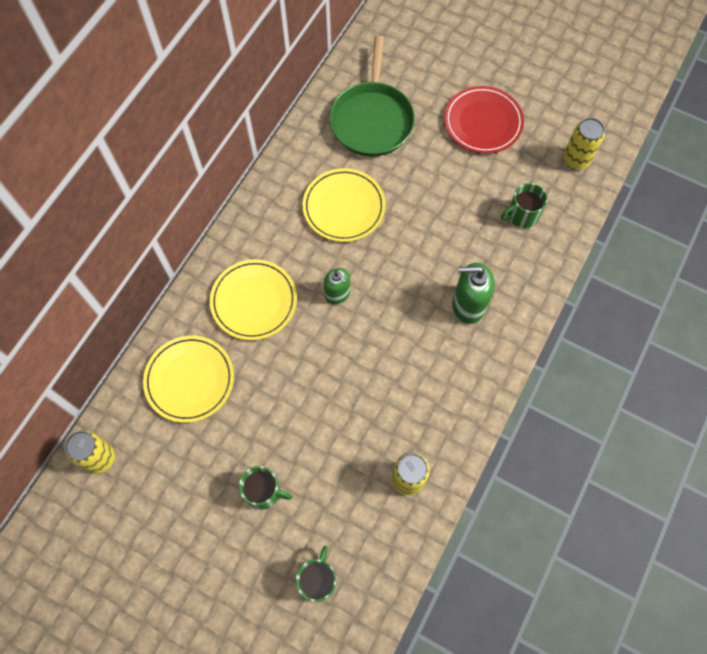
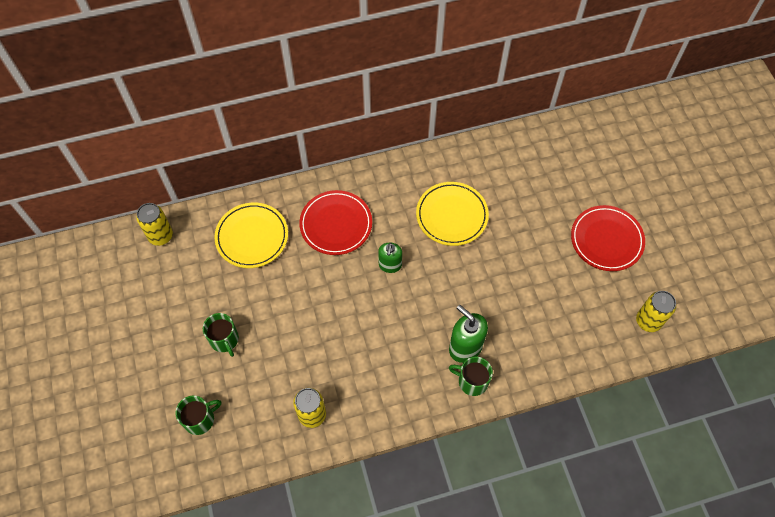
camera: 45 degrees right, 5 degrees down
(254, 301) = (336, 224): yellow plate -> red plate
(372, 119) = (530, 175): green pan -> none
(522, 215) = (566, 323): green mug -> green mug (472, 381)

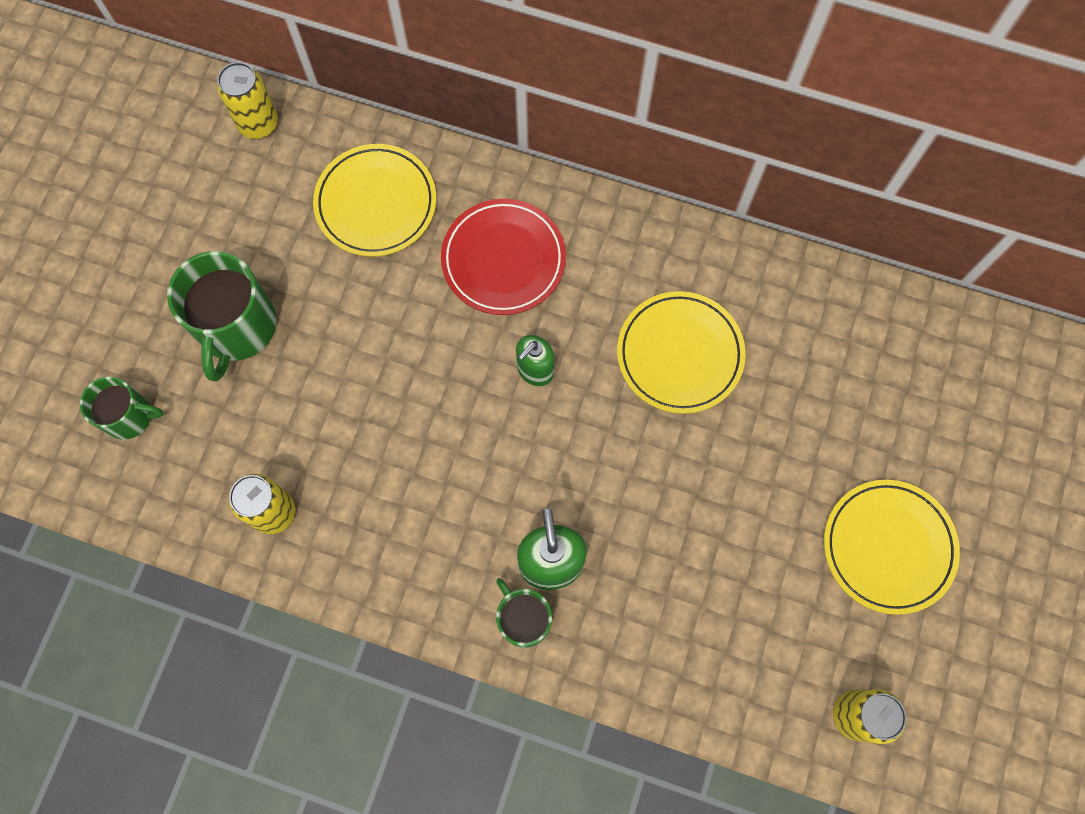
camera: 35 degrees right, 10 degrees up
(224, 339) = (236, 327): green mug -> green mug, size x1.66
(606, 240) = (888, 547): red plate -> yellow plate

